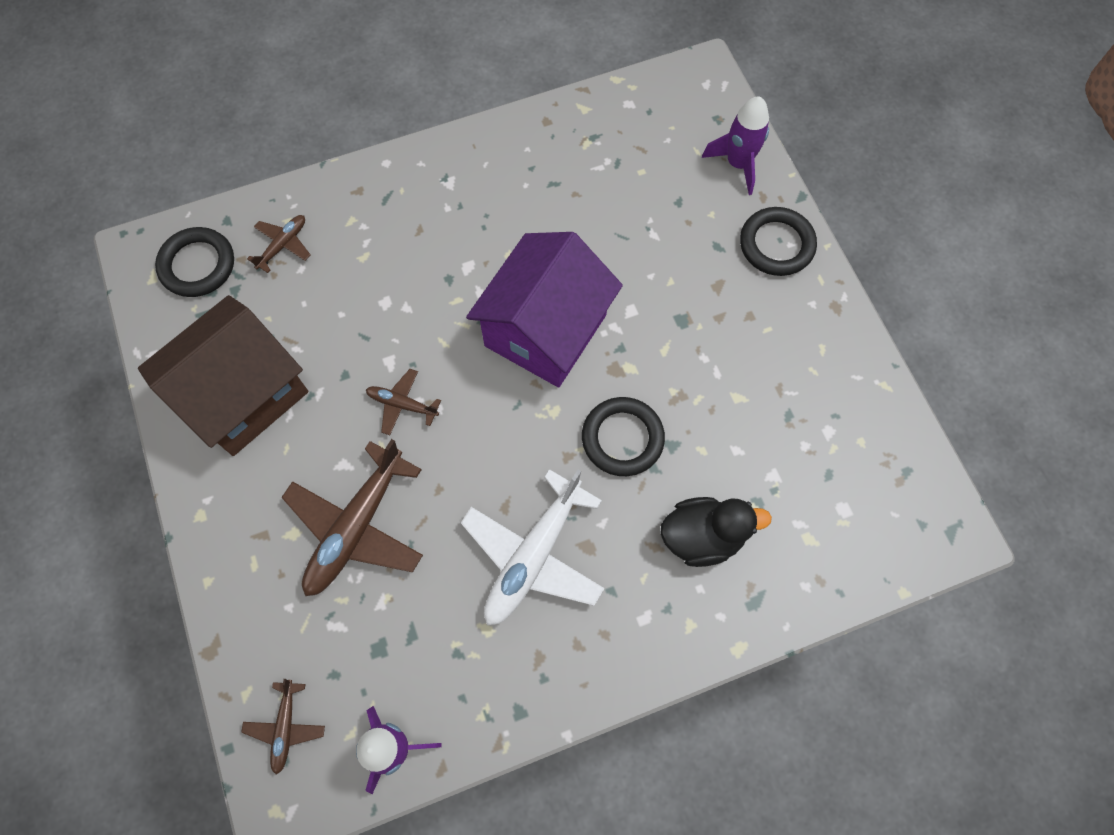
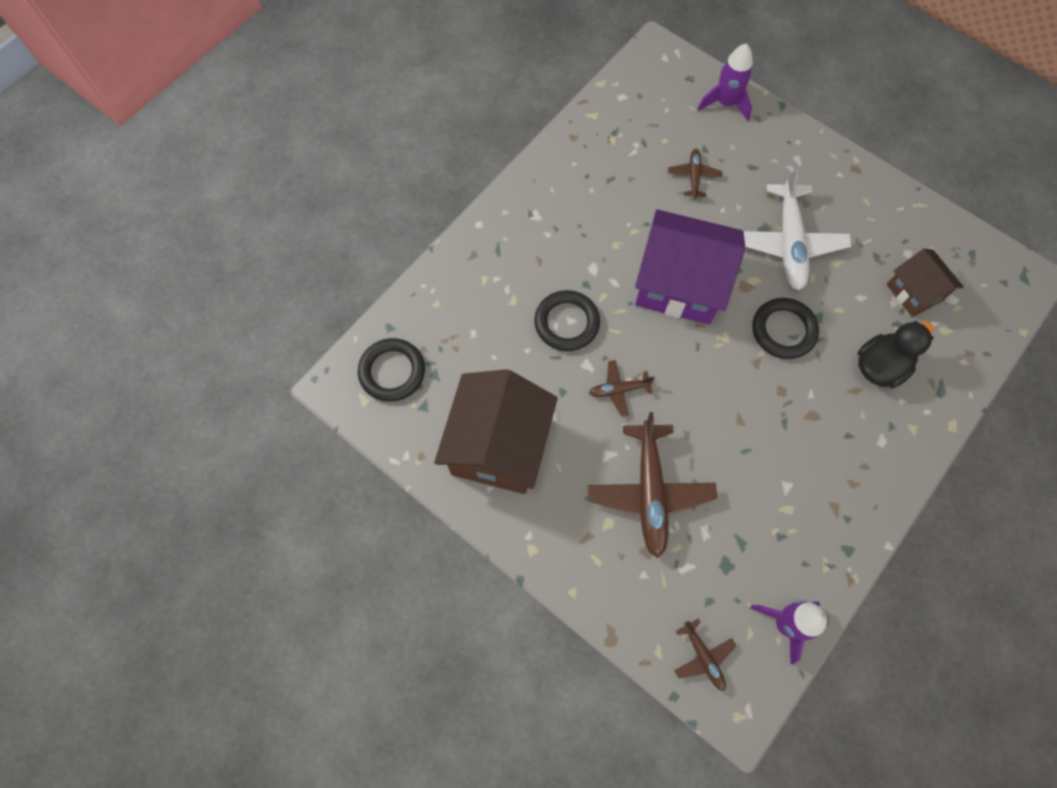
camera: 30 degrees left, 0 degrees up
(283, 245) = (447, 323): brown plane -> brown plane (694, 176)
(533, 556) = (782, 442): white plane -> white plane (789, 243)
(545, 330) = (679, 284): purple house -> purple house turned 75 degrees counterclockwise
(776, 244) = (789, 146): black ring -> black ring (566, 323)
(804, 477) = (914, 292): none -> brown house

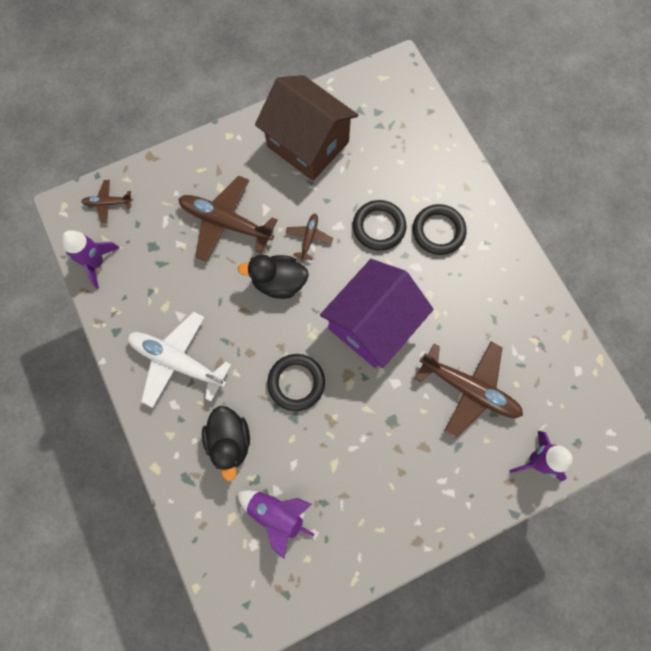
camera: 115 degrees right, 5 degrees up
(392, 372) = (395, 101): black ring -> black ring (438, 231)
(688, 398) = (279, 282): none -> black duck
(694, 176) = (469, 389): brown plane -> brown plane, size x2.02
(789, 243) = (370, 433): white plane -> white plane (177, 361)
(914, 292) = (276, 514): brown house -> purple rocket

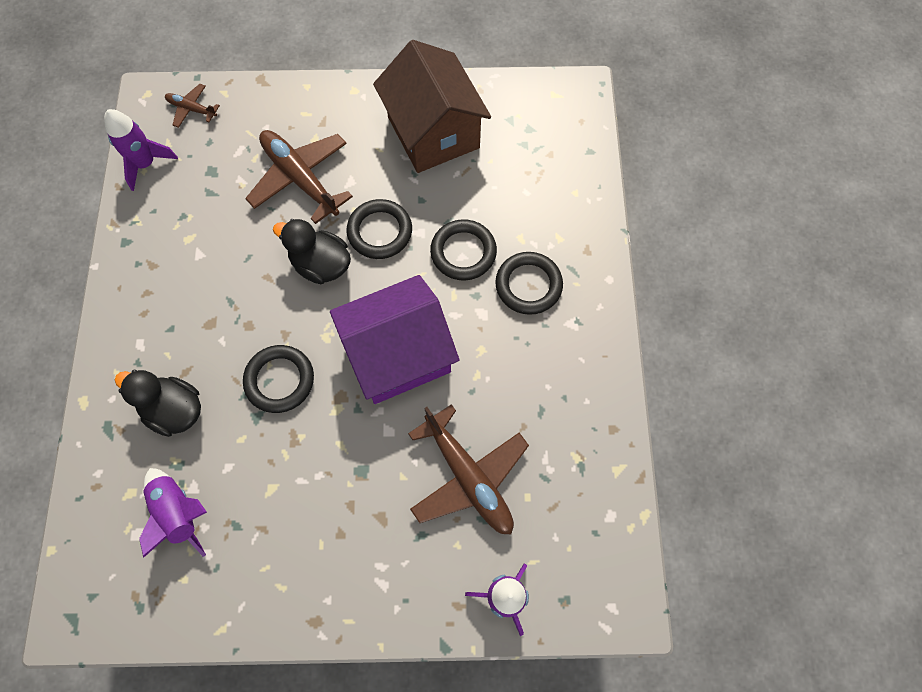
camera: 25 degrees right, 5 degrees down
(177, 361) = (169, 301): white plane -> none
(229, 441) = (174, 410): black duck -> black duck turned 105 degrees clockwise
(309, 238) = (380, 231): brown plane -> black ring

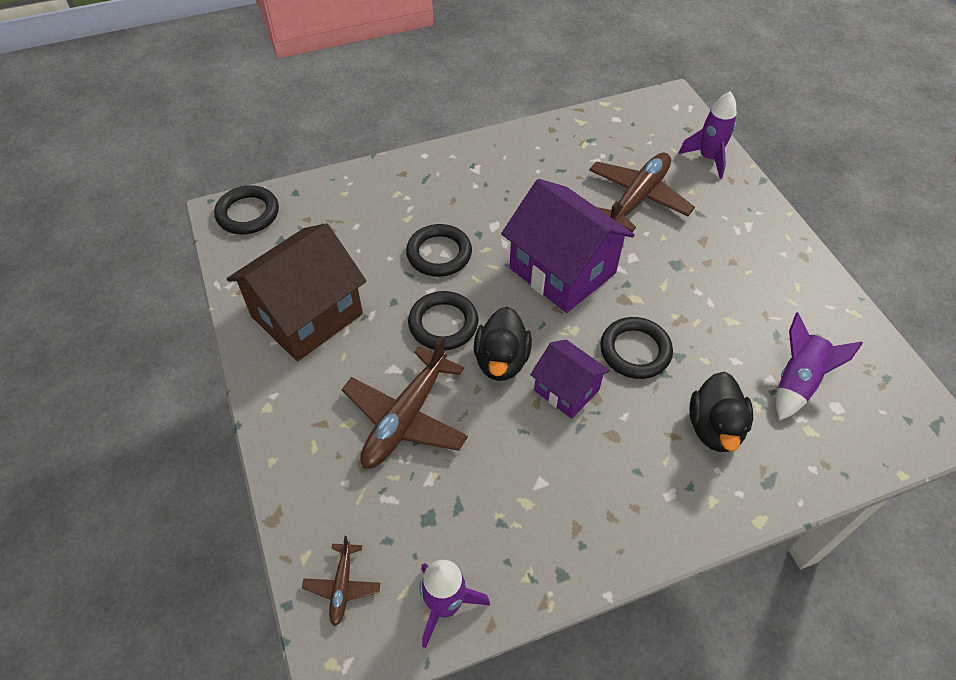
camera: 110 degrees left, 15 degrees down
(268, 305) = (566, 390): none -> purple house
(528, 285) = (453, 202): black ring -> black ring (248, 213)

